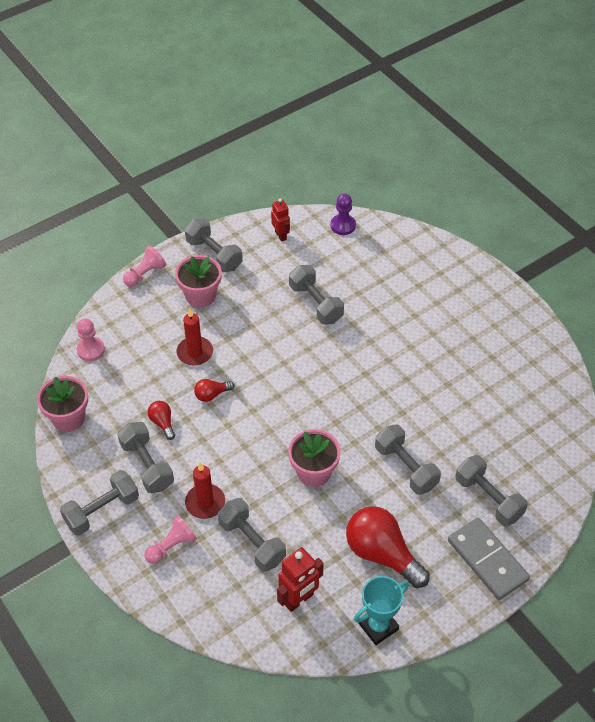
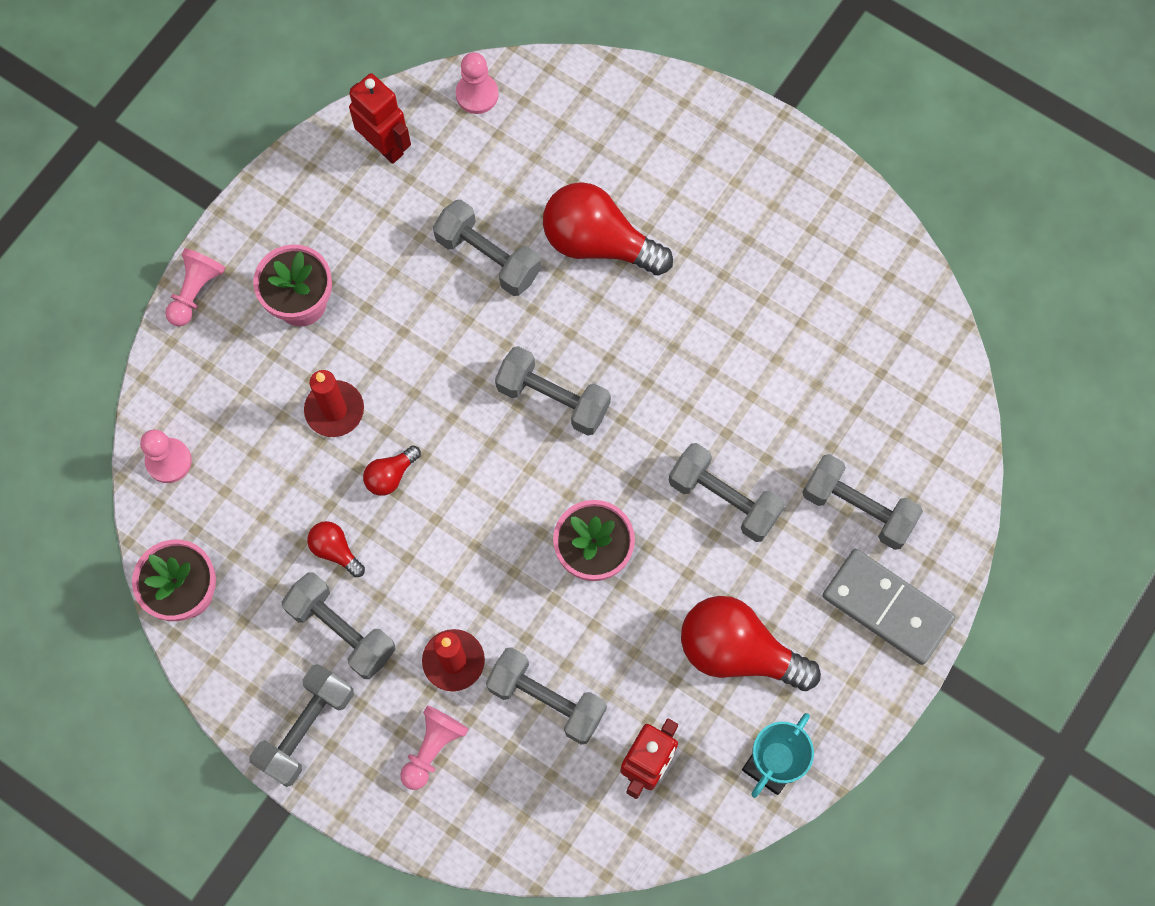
camera: 20 degrees left, 20 degrees up
(214, 254) = (292, 218): grey dumbbell -> grey dumbbell (553, 399)
(281, 235) = (385, 146): red robot -> red robot, size x1.52
(343, 225) = (477, 94): purple pawn -> pink pawn
(383, 314) = (598, 243): none -> red light bulb

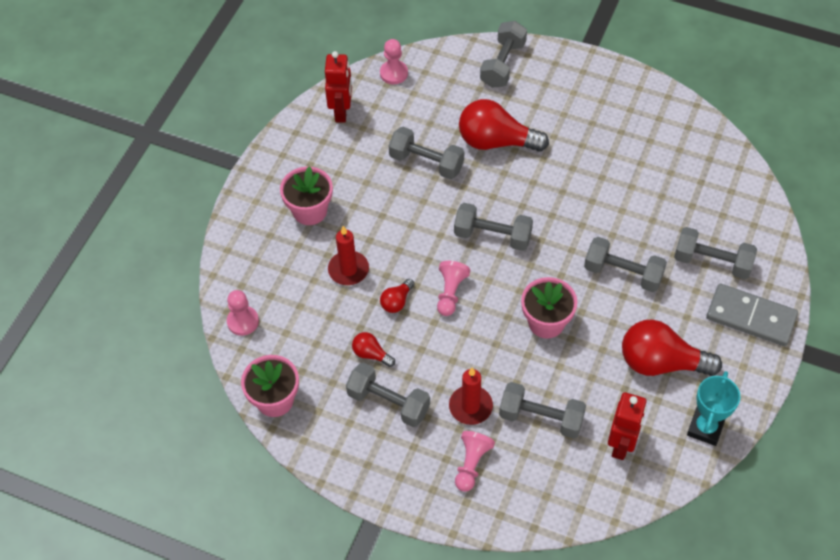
camera: 10 degrees left, 15 degrees down
(196, 292) = (237, 217): pink pawn -> pink pawn (450, 293)
(306, 728) = (380, 469): grey dumbbell -> grey dumbbell (503, 64)
(385, 146) = (342, 112): red robot -> red robot turned 60 degrees clockwise

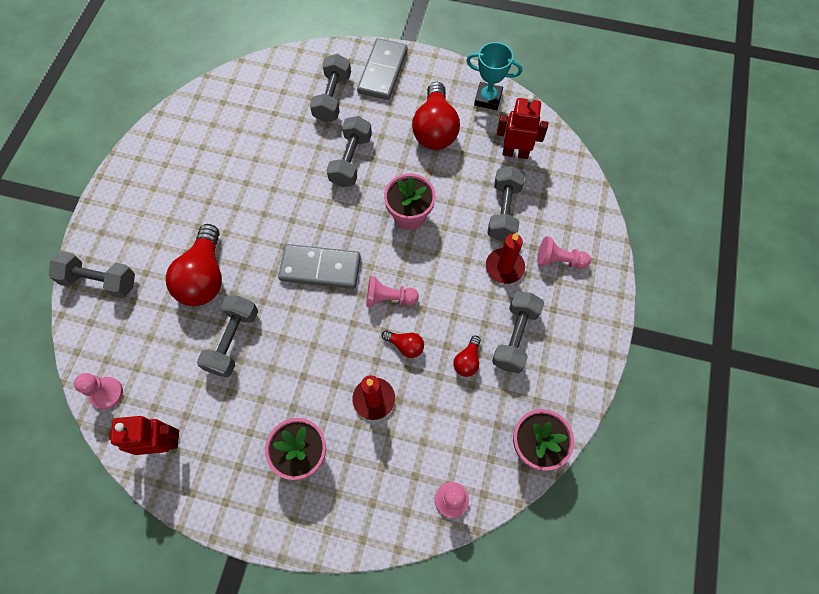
camera: 100 degrees left, 10 degrees up
(492, 236) = (320, 268): grey dumbbell -> grey domino

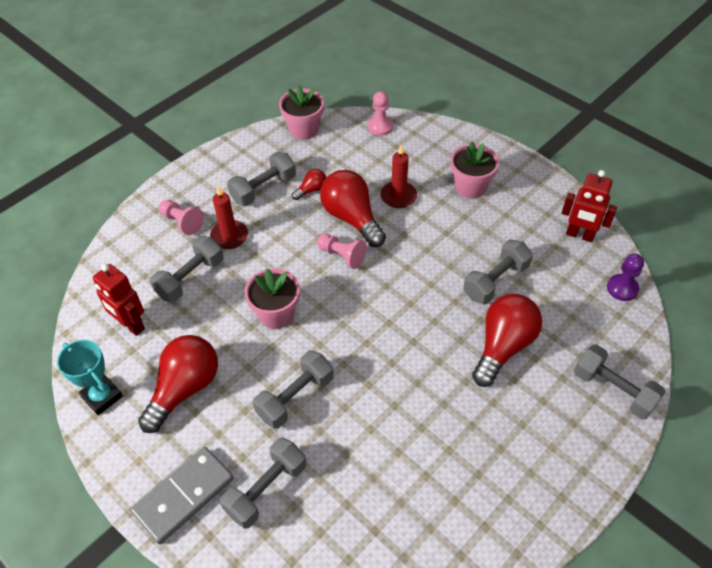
camera: 150 degrees left, 15 degrees down
(106, 393) = (622, 288): pink pawn -> purple pawn
(320, 268) = (388, 305): grey domino -> none
(405, 346) = (352, 218): red light bulb -> red light bulb, size x2.12

